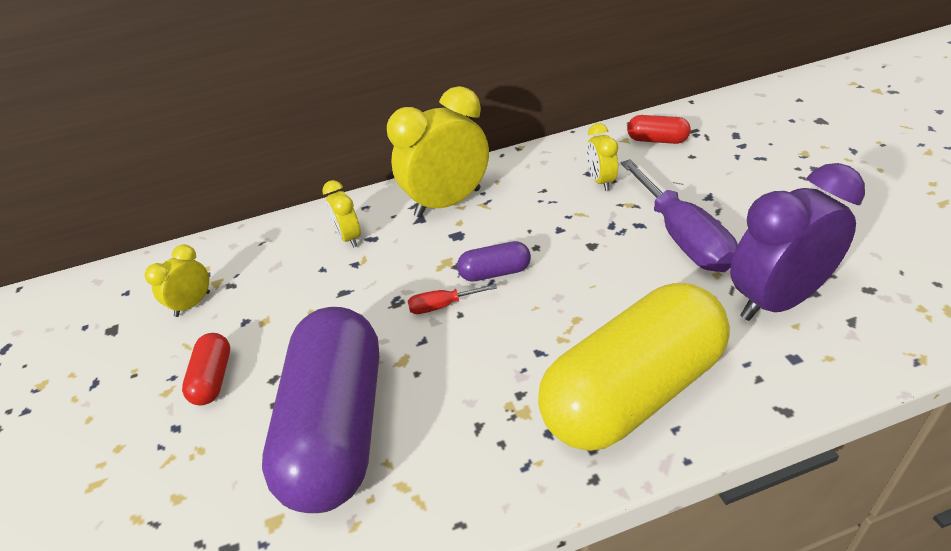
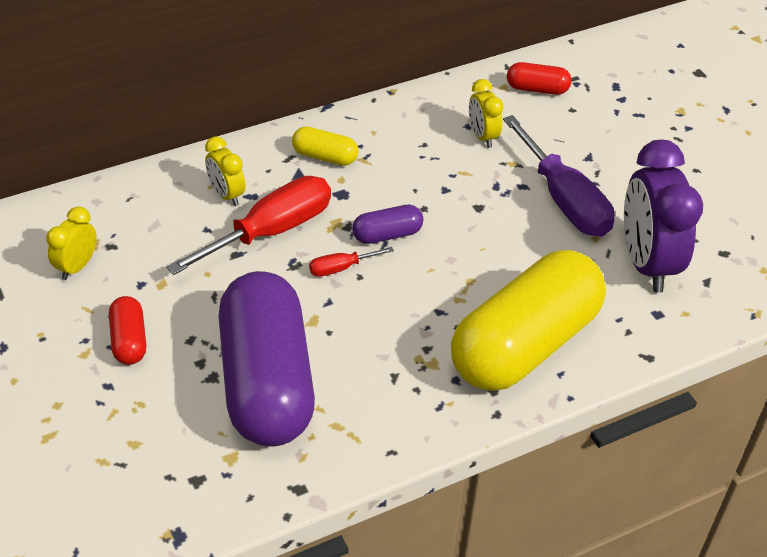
camera: 15 degrees left, 5 degrees up
(381, 270) = (271, 231): none -> red screwdriver
(447, 203) = (325, 156): yellow clock -> yellow capsule
(777, 300) = (646, 263): purple clock -> purple clock turned 60 degrees counterclockwise

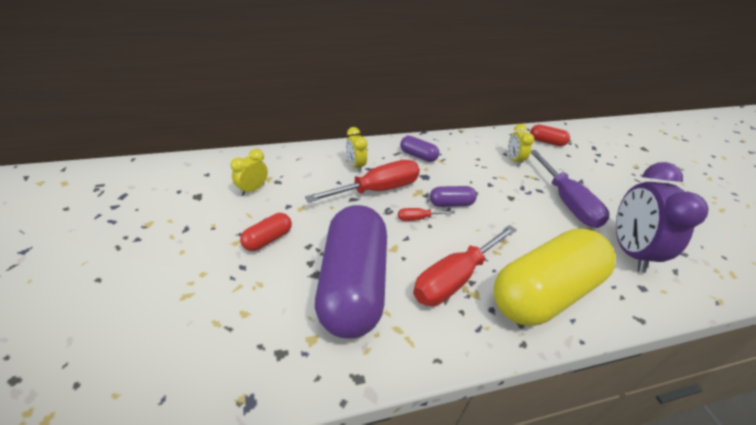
camera: 10 degrees right, 5 degrees down
(129, 340) = (268, 239): red capsule -> red capsule turned 45 degrees clockwise
(325, 156) = (418, 156): yellow capsule -> purple capsule
(403, 347) = (454, 278): none -> red screwdriver

